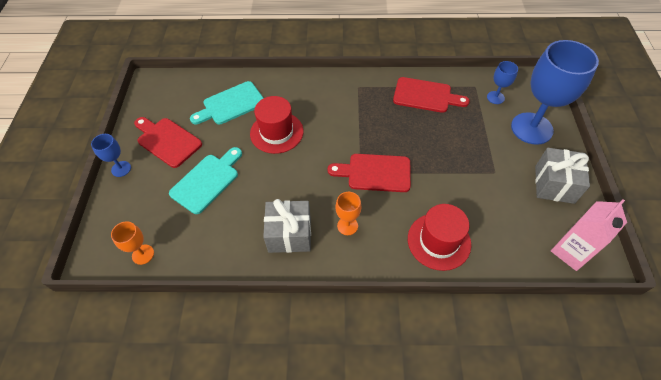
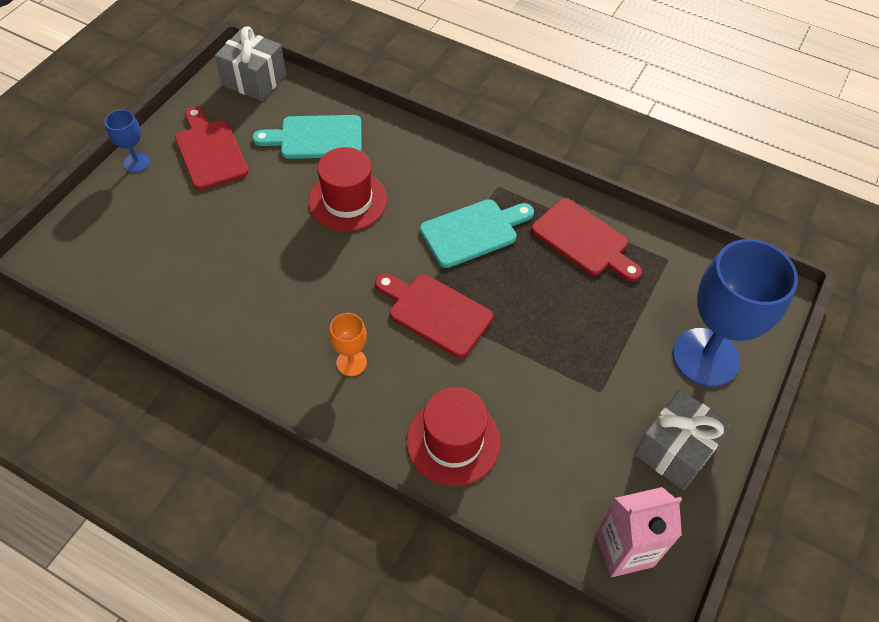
camera: 25 degrees right, 0 degrees up
(143, 254) = (97, 277): orange goblet -> none
(207, 181) = (223, 224): turquoise cutting board -> turquoise cutting board (473, 232)
(289, 234) = (274, 338): grey gift -> grey gift (254, 80)
(495, 97) = (686, 288): blue goblet -> none

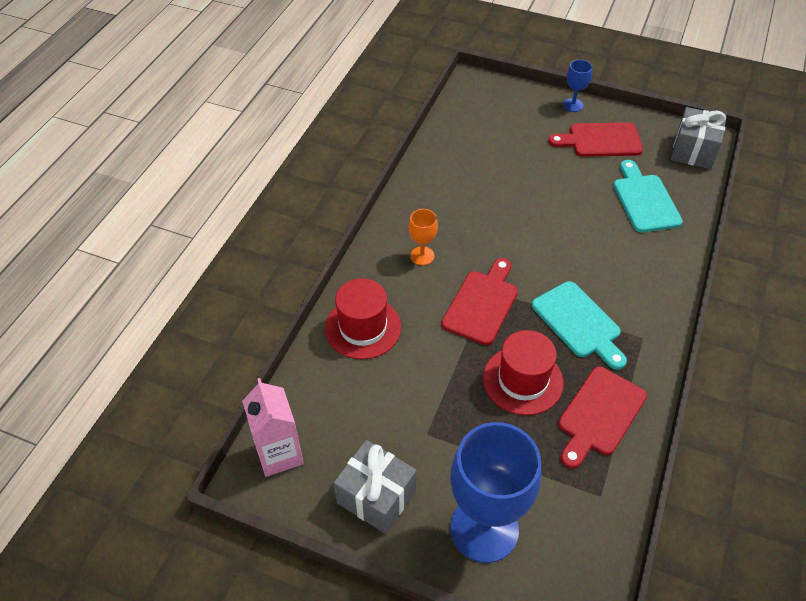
camera: 85 degrees right, 5 degrees down
(210, 151) = (601, 140): red cutting board -> red cutting board turned 150 degrees counterclockwise
(347, 200) = (582, 231): red hat -> red hat (522, 380)

